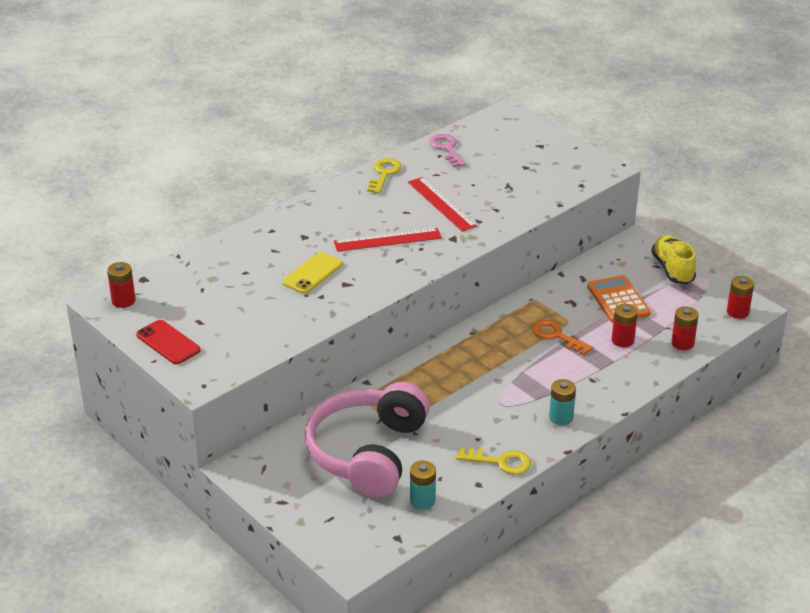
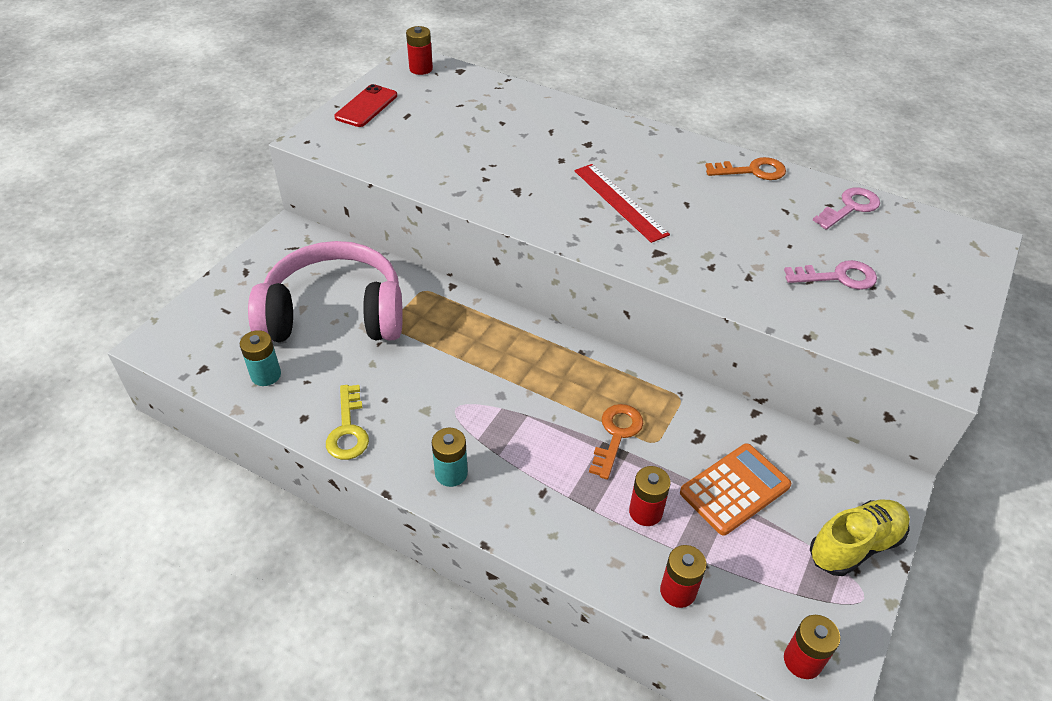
camera: 70 degrees right, 10 degrees up
(312, 273) = (523, 164): yellow phone -> none
(384, 174) = (752, 171): yellow key -> orange key
(441, 204) = (724, 228): red ruler -> none
(512, 176) = (838, 277): none -> pink key

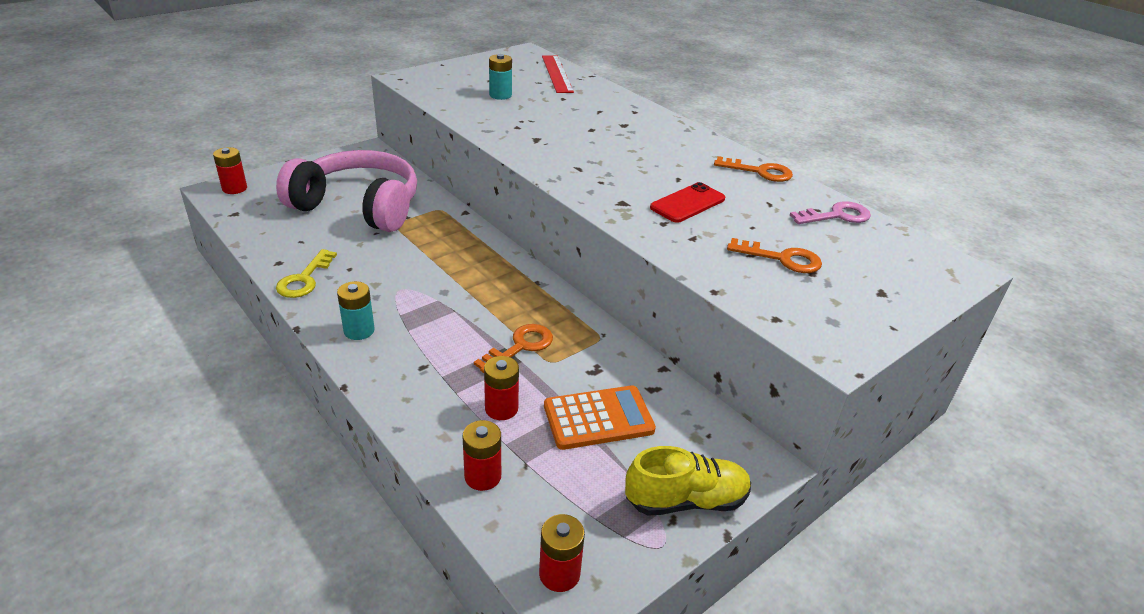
camera: 20 degrees right, 10 degrees down
(266, 375) = (275, 229): turquoise battery -> turquoise battery (500, 95)
(366, 106) = (464, 69): red phone -> red phone (687, 203)
(421, 69) = (527, 57): red battery -> red battery (234, 188)
(620, 202) = (618, 164): red ruler -> red ruler (557, 74)
(838, 277) = (782, 259): pink key -> orange key

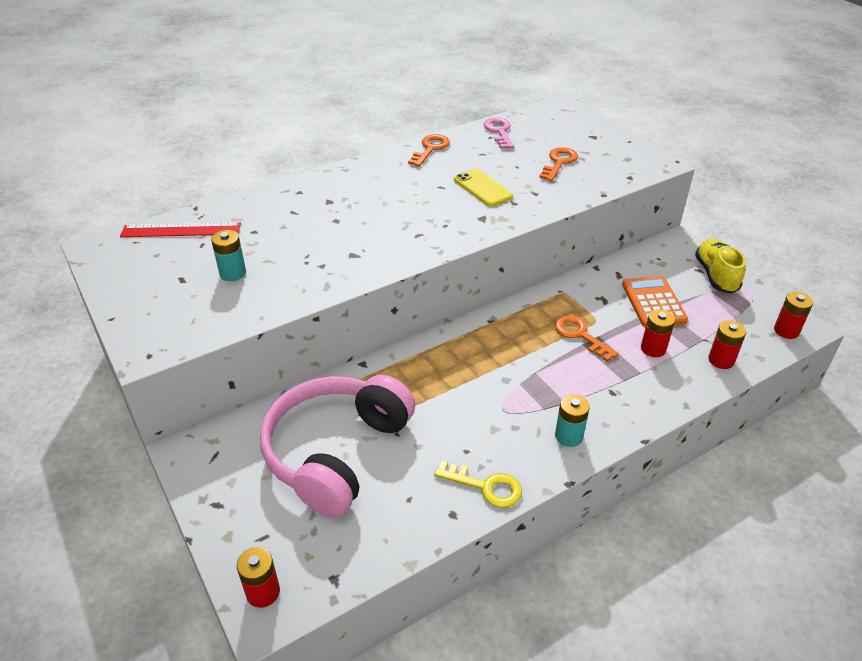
camera: 80 degrees left, 5 degrees up
(687, 203) = (483, 188): red phone -> yellow phone

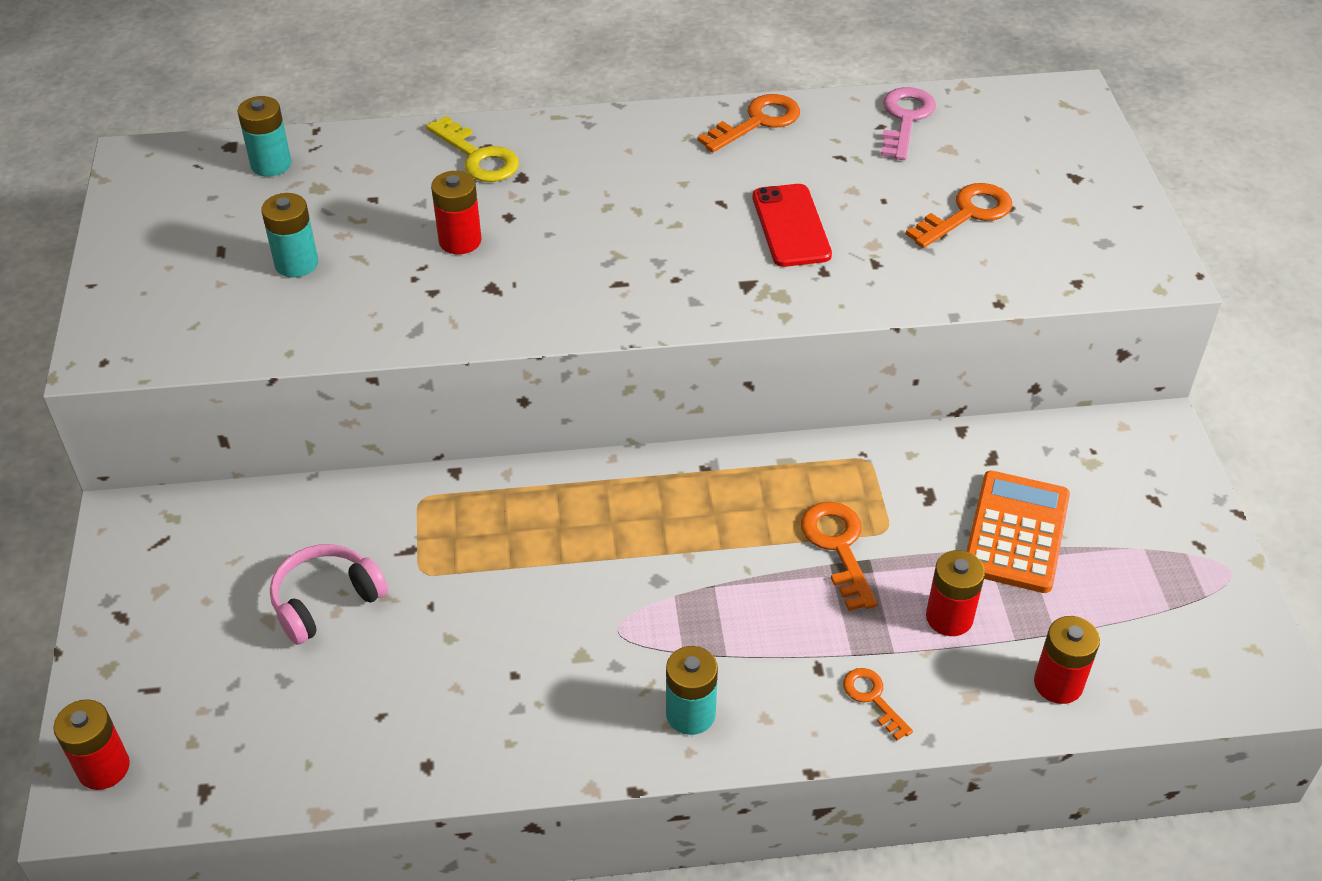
camera: 25 degrees right, 5 degrees up
(181, 230) = (271, 164): red ruler -> turquoise battery
(336, 452) = (326, 601): pink headphones -> pink headphones, size x0.45
(483, 188) = (791, 226): yellow phone -> red phone
(485, 486) = (504, 743): yellow key -> yellow key (477, 157)
(647, 396) = (873, 698): none -> orange key
(716, 275) = (1179, 520): yellow shoe -> none
(786, 331) = (1231, 674): red battery -> red battery (460, 241)

